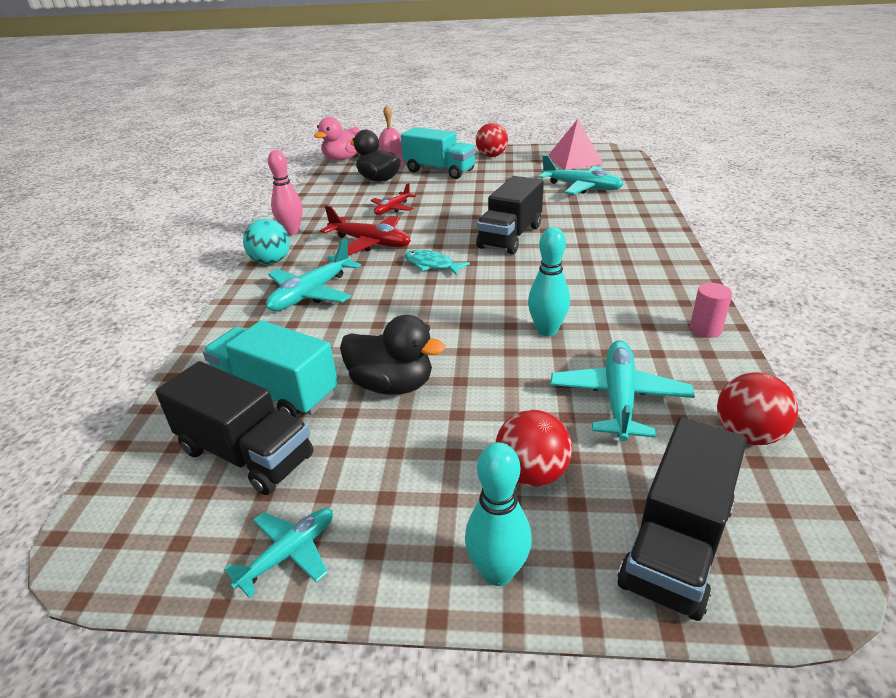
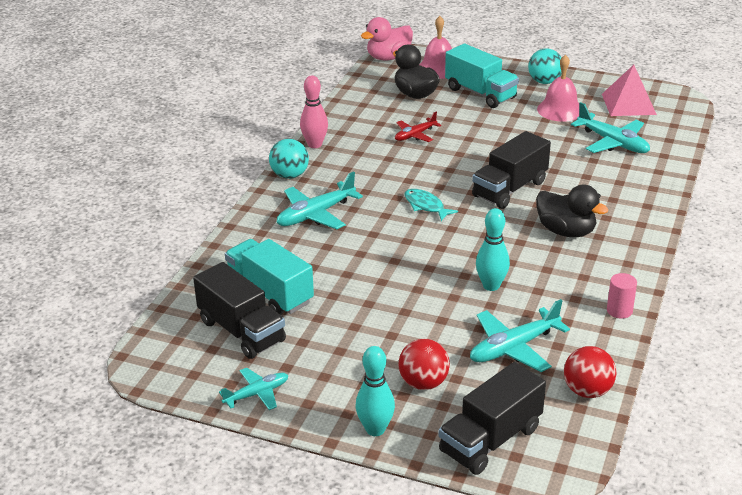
camera: 15 degrees right, 0 degrees up
(370, 243) = (381, 171): red plane -> none
(392, 385) = (354, 304): black duck -> black duck (566, 231)
(491, 156) = (544, 82): red ball -> turquoise ball
(518, 172) = (560, 110): none -> pink bell
(618, 398) = (513, 348): turquoise plane -> turquoise plane turned 150 degrees counterclockwise

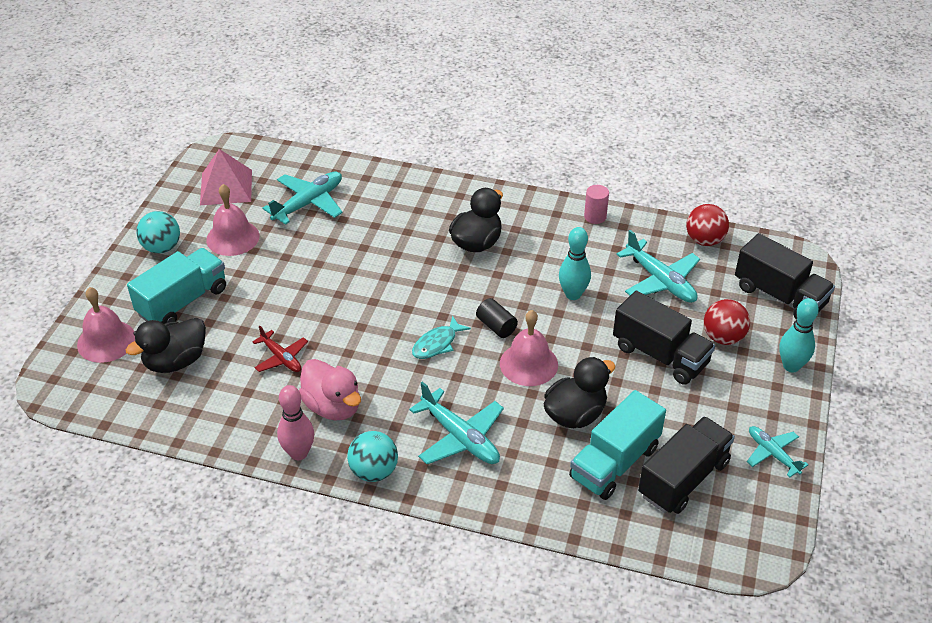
camera: 95 degrees left, 10 degrees up
(330, 275) = (575, 414): none -> black duck
(388, 57) = (61, 393): pink duck -> pink duck (333, 406)
(396, 253) = (528, 364): none -> pink bell
(447, 238) = (496, 326): none -> black cylinder
(510, 189) = (401, 280): black truck -> black truck (660, 355)

